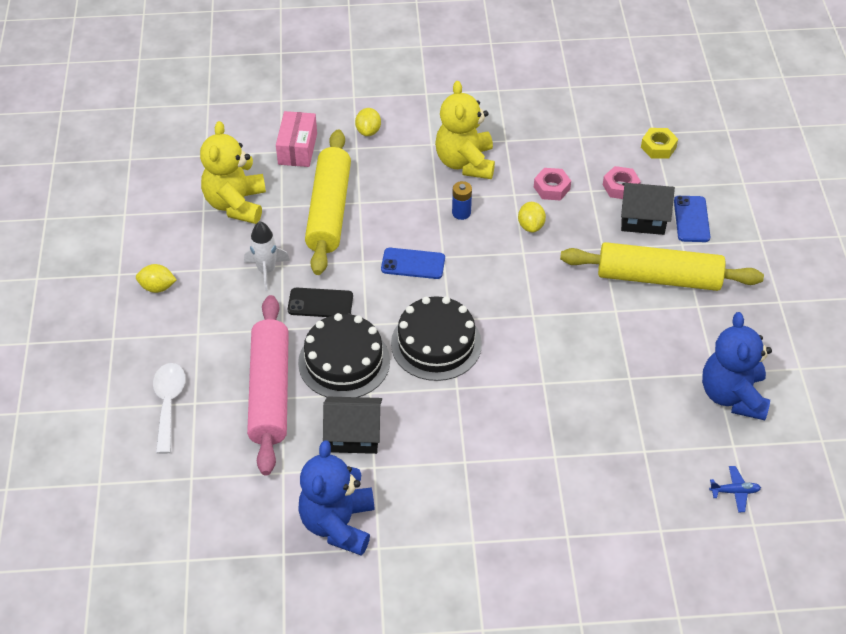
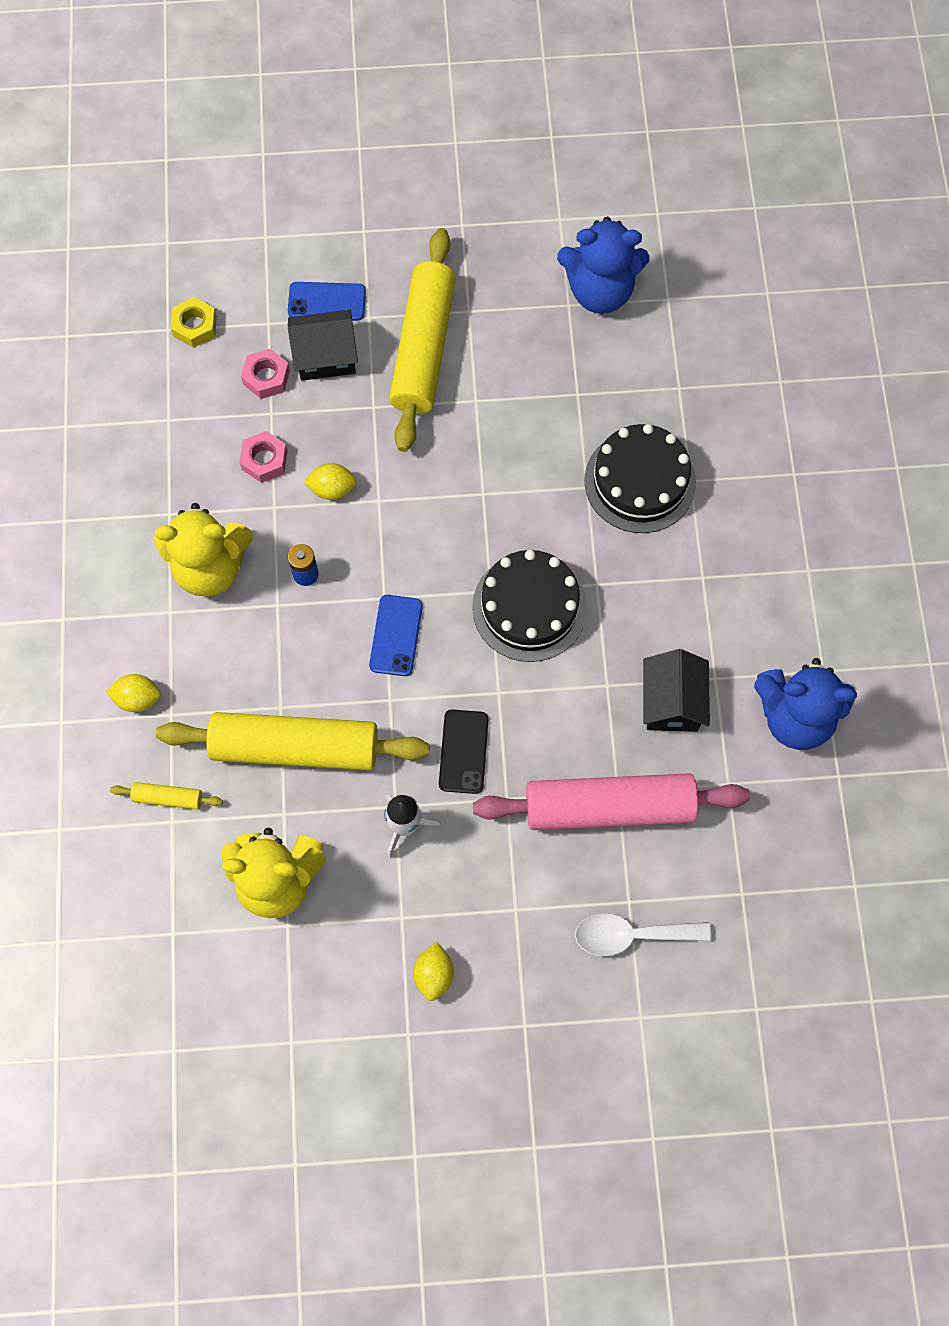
camera: 90 degrees left, 20 degrees up
(297, 148) = (168, 798): pink box -> yellow rolling pin
(344, 362) = (559, 718): black cake -> black cake (640, 481)
(643, 219) = (325, 357): black house -> black house turned 75 degrees clockwise
(734, 491) = (727, 305): blue plane -> none

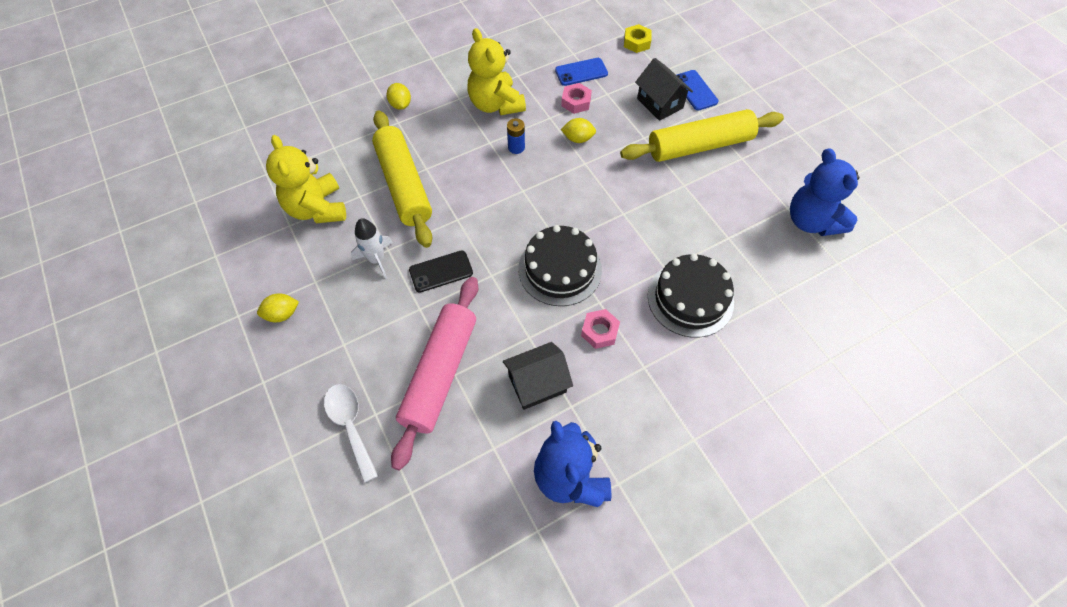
camera: 65 degrees right, 10 degrees down
(168, 798) = (347, 140): yellow rolling pin -> none
(266, 377) = (627, 83): pink nut -> pink nut (599, 331)
(332, 489) = (578, 139): yellow lemon -> yellow lemon turned 60 degrees counterclockwise
(396, 635) = (501, 206): blue phone -> blue phone (581, 72)
(609, 807) = (440, 373): pink rolling pin -> pink rolling pin turned 45 degrees clockwise

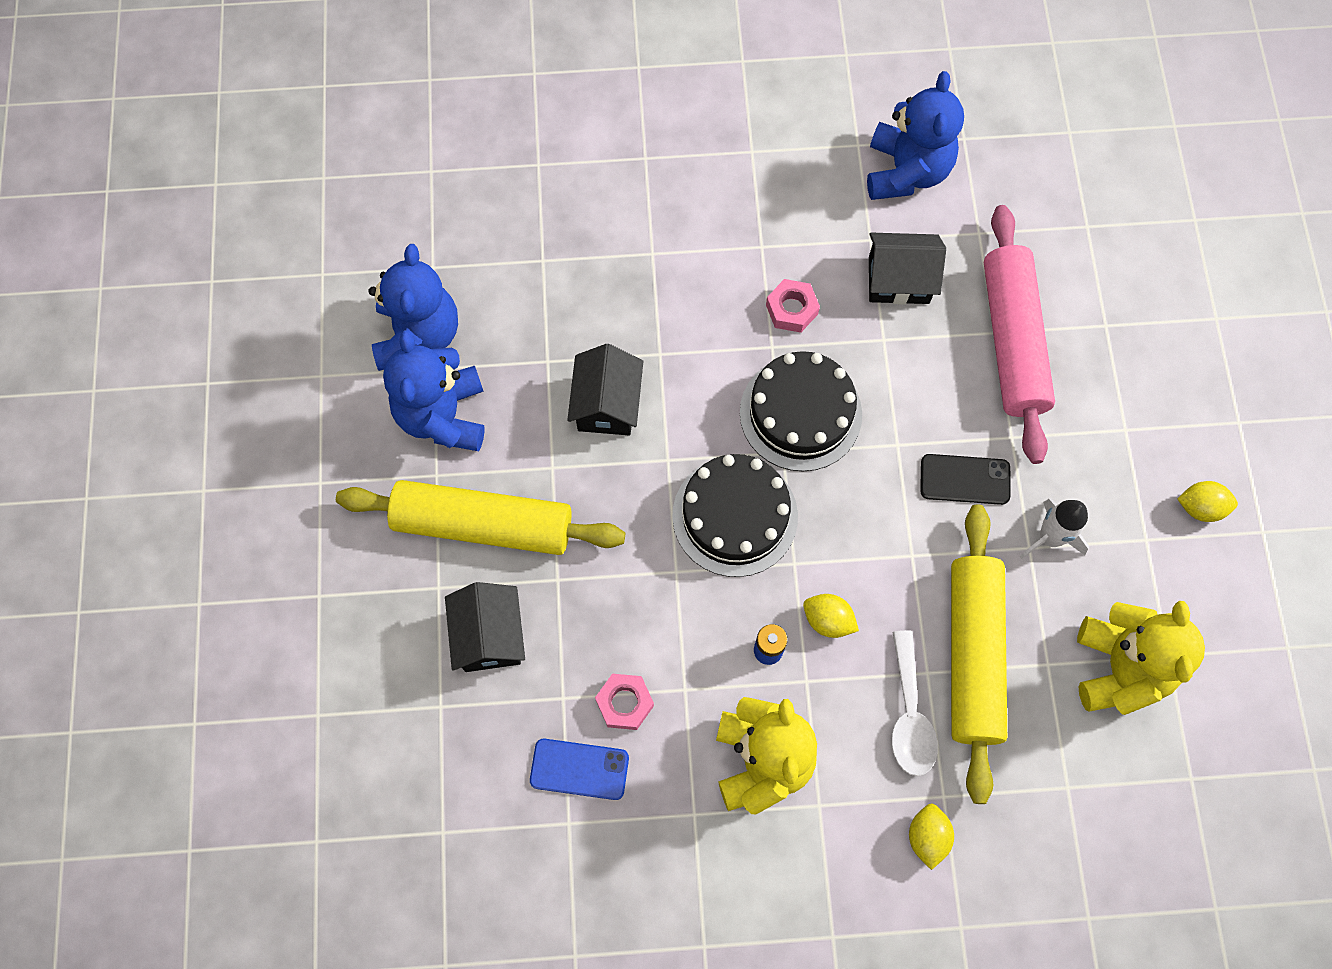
camera: 155 degrees left, 10 degrees up
(350, 426) = (1138, 324): white spoon -> white spoon (909, 714)
(440, 373) = (1012, 341): pink rolling pin -> pink rolling pin turned 45 degrees counterclockwise
(578, 139) = (662, 623): yellow lemon -> yellow lemon (828, 620)
(636, 42) = (440, 797): yellow nut -> none
(677, 228) = (607, 404): none -> black house
(690, 298) = (653, 302): black cake -> black cake (735, 516)
(695, 90) = (414, 637): blue phone -> none
(762, 186) = (443, 415): none -> blue teddy bear

